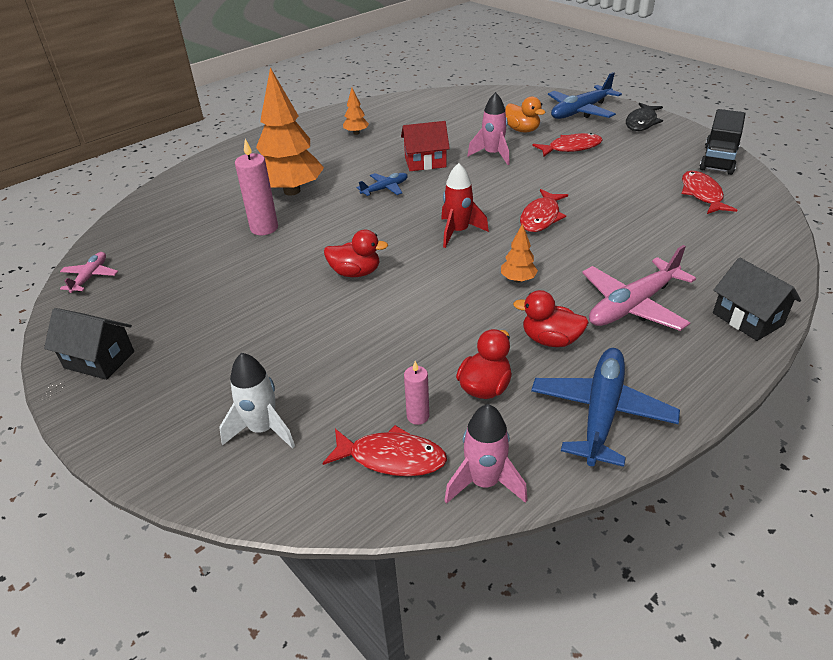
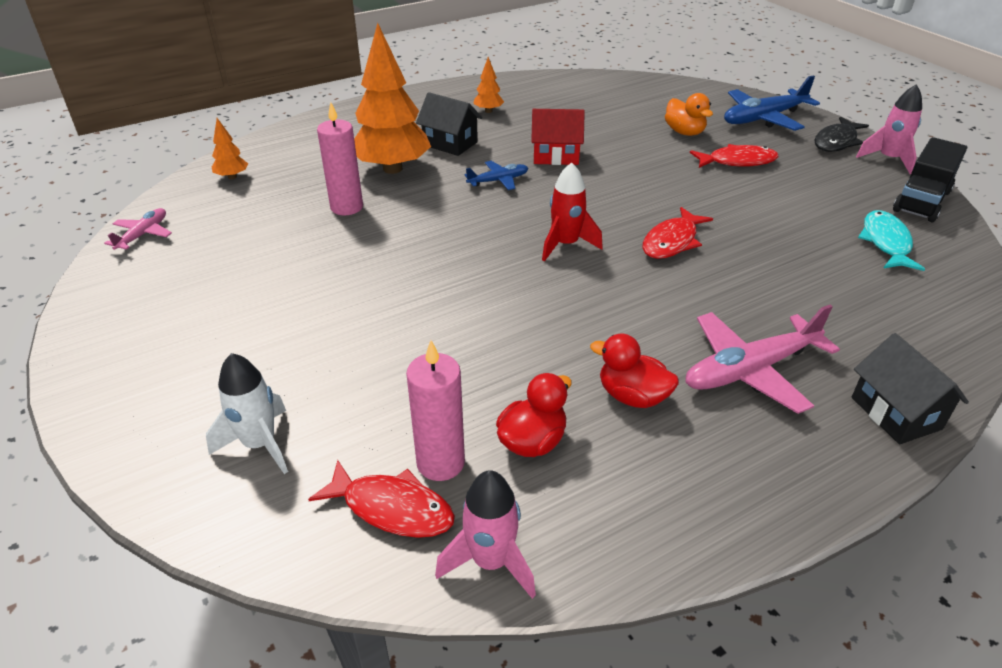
camera: 10 degrees right, 0 degrees up
(99, 360) = (117, 330): black house -> black house (450, 143)
(355, 273) = (430, 275): red duck -> none
(418, 416) = (440, 463): pink candle -> pink candle, size x1.74
(493, 155) = (639, 157): pink rocket -> pink rocket (888, 159)
(518, 279) = (618, 314): orange tree -> orange tree (232, 177)
(601, 413) = (665, 501): blue plane -> none
(702, 194) = (886, 242): red fish -> turquoise fish

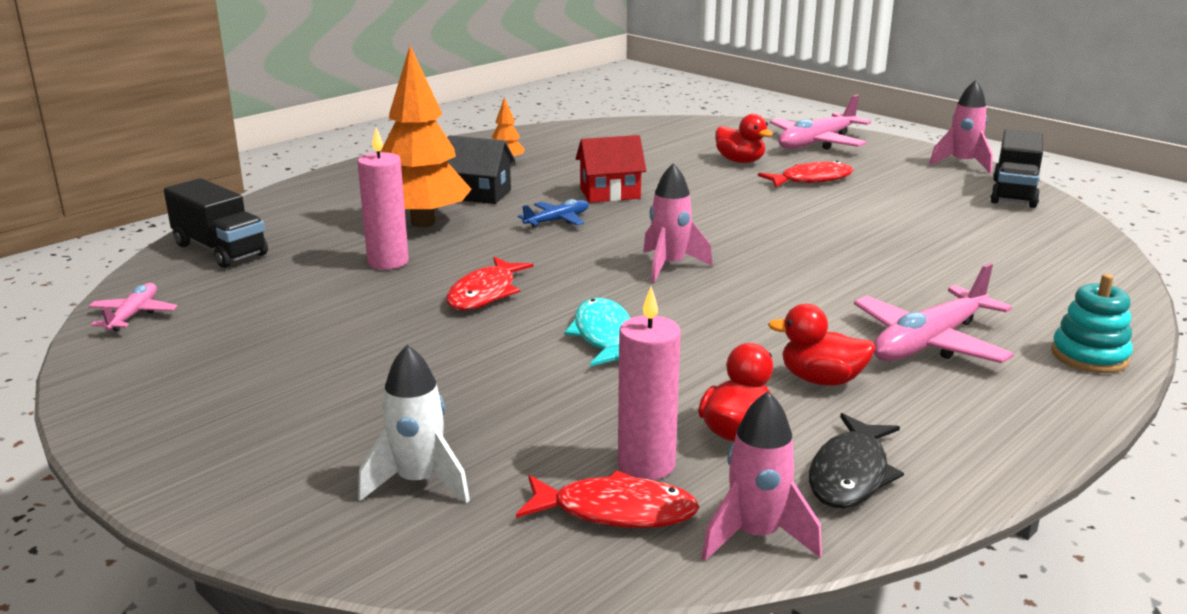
camera: 15 degrees left, 15 degrees down
(232, 177) = (220, 250): orange tree -> black truck
(566, 245) = (669, 266): red rocket -> pink rocket
(672, 241) = (783, 251): red fish -> red fish (485, 293)
(684, 132) = (740, 161): orange duck -> red duck
(764, 118) = (817, 143): blue plane -> pink plane
(836, 141) = (902, 155): black fish -> black fish (850, 474)
(886, 242) = (999, 228): turquoise fish -> turquoise fish (603, 336)
(895, 413) = (1089, 356): black house -> turquoise stacking toy

